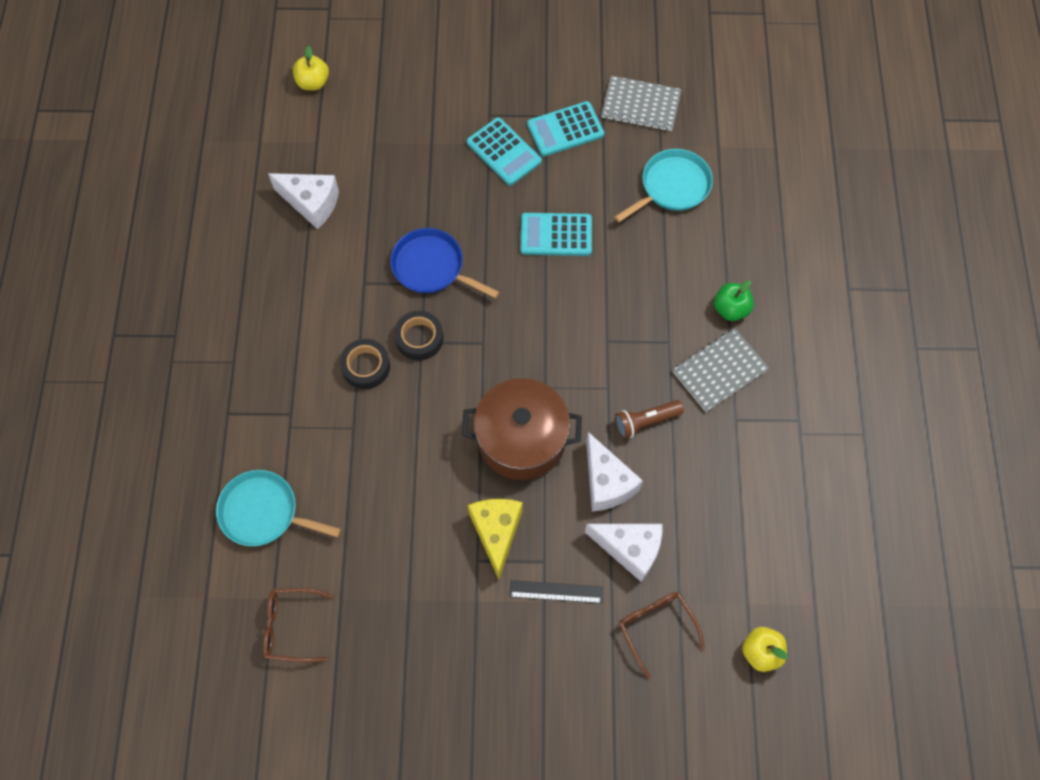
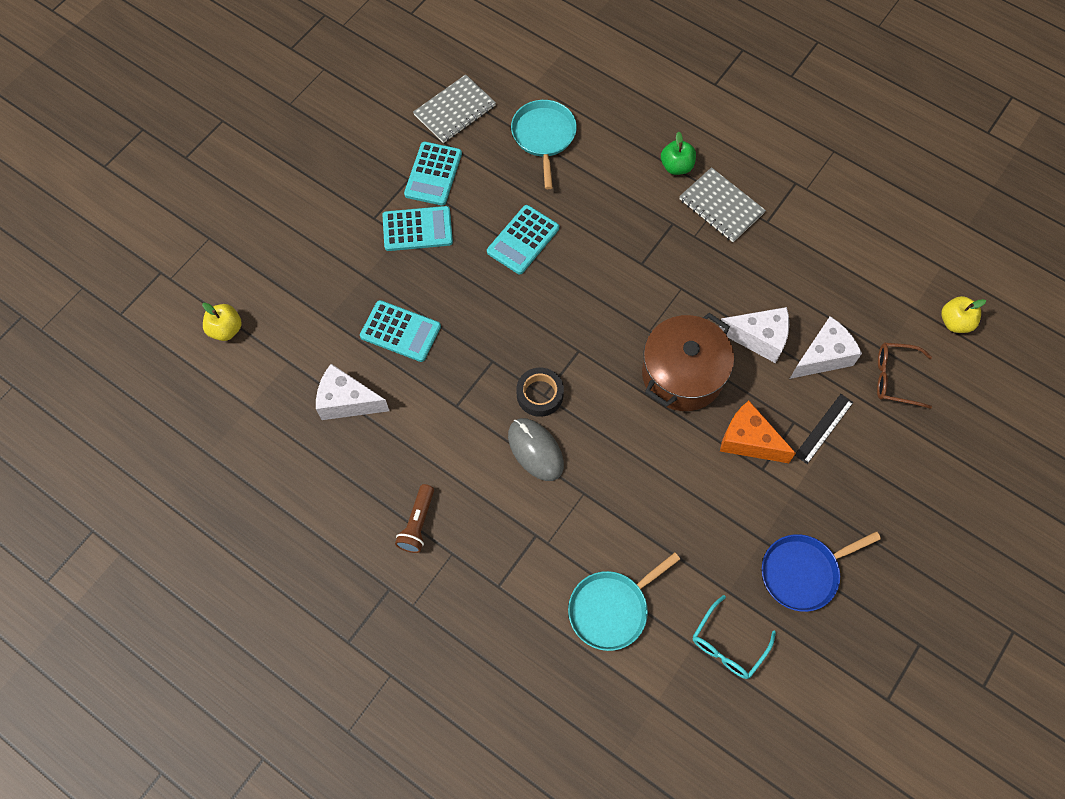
camera: 55 degrees left, 0 degrees up
(291, 627) = (728, 645): brown glasses -> turquoise glasses
(311, 203) = (347, 401): white cheese -> white cheese turned 135 degrees counterclockwise
(366, 366) = (535, 450): black tape -> grey mouse
(401, 200) = (400, 331): none -> turquoise calculator
(431, 267) = (481, 346): blue pan -> blue pan (802, 572)
(496, 533) = (748, 440): yellow cheese -> orange cheese
(645, 422) = (728, 280): brown flashlight -> brown flashlight (418, 523)
(719, 371) = (721, 206): grey notebook -> grey notebook turned 45 degrees counterclockwise

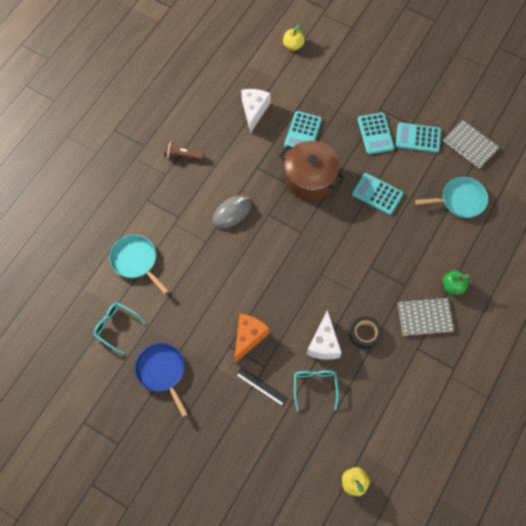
camera: 85 degrees right, 0 degrees up
(540, 394) = (269, 212): black tape -> black tape (365, 334)
(682, 374) = (291, 295): brown pot -> brown pot (310, 178)
(721, 206) = (425, 317): grey notebook -> grey notebook turned 45 degrees clockwise
(823, 356) = (315, 386): white cheese -> turquoise glasses
(895, 378) = (304, 436): brown glasses -> none

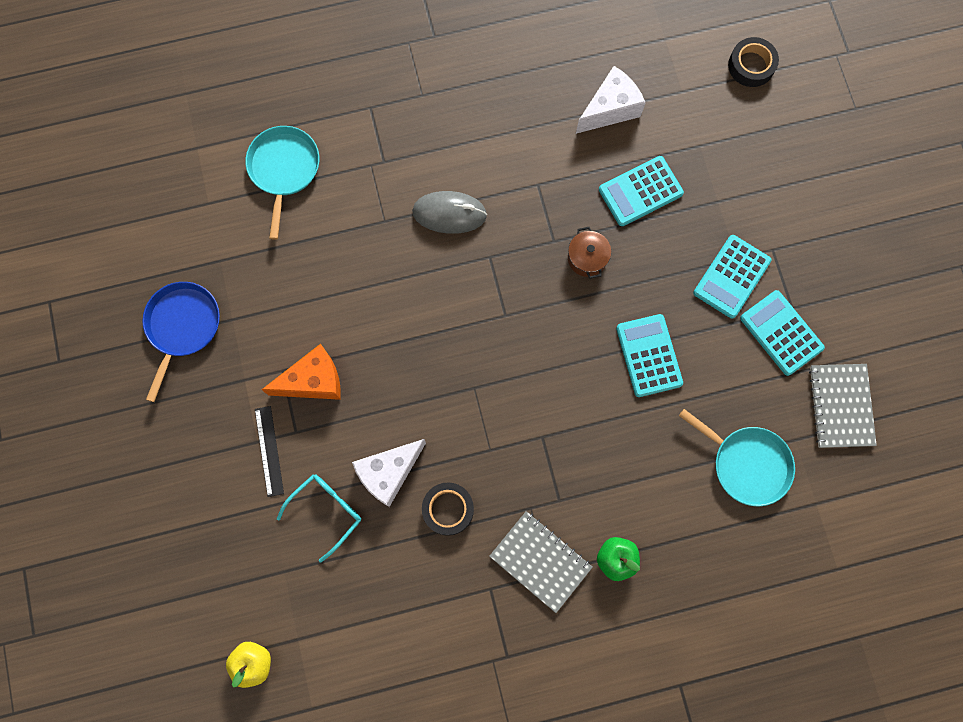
camera: 45 degrees right, 10 degrees up
(116, 327) = (186, 226): turquoise glasses -> none
(182, 155) = (465, 88): brown flashlight -> none
(293, 45) = (751, 65): yellow apple -> black tape
(310, 178) = (587, 258): brown pot -> brown pot, size x0.47

